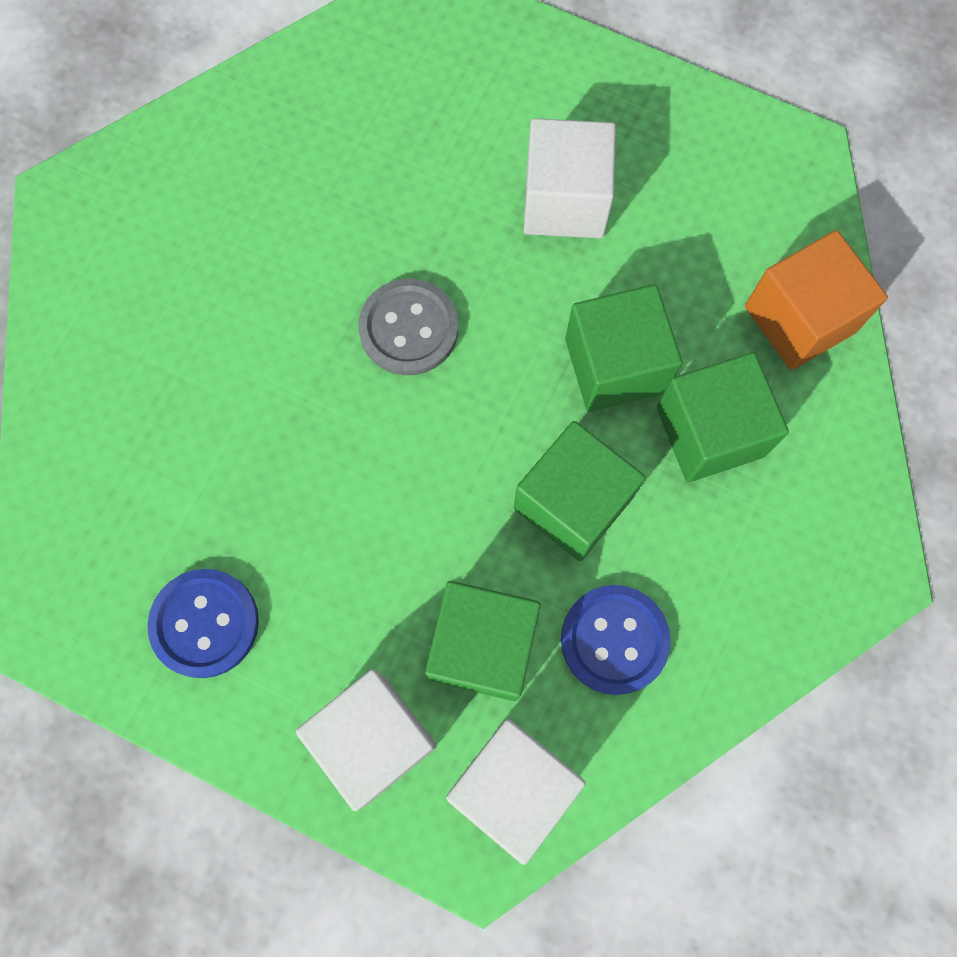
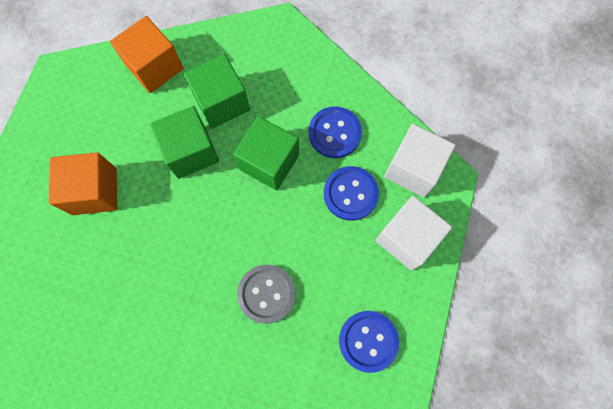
camera: 100 degrees left, 0 degrees up
(409, 329) = (182, 264): grey button -> grey button (266, 294)
(483, 646) = (350, 194): green cube -> blue button
(564, 201) = (94, 191): white cube -> orange cube

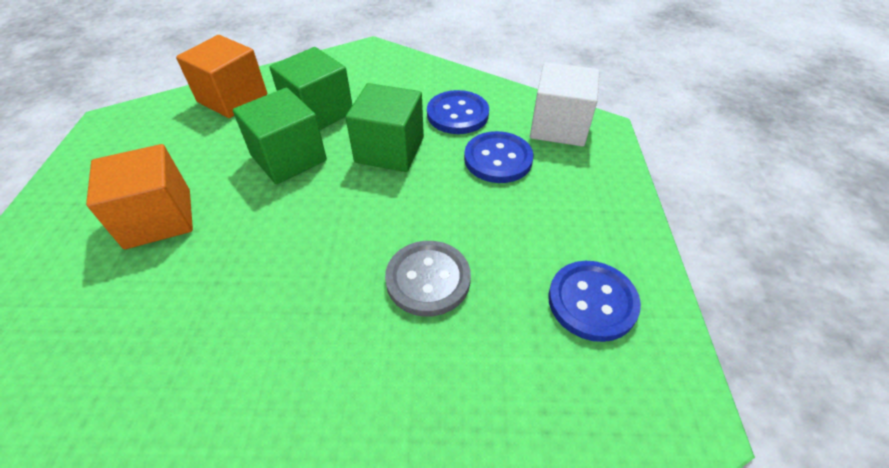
camera: 15 degrees left, 25 degrees down
(407, 238) = (584, 185): white cube -> none

